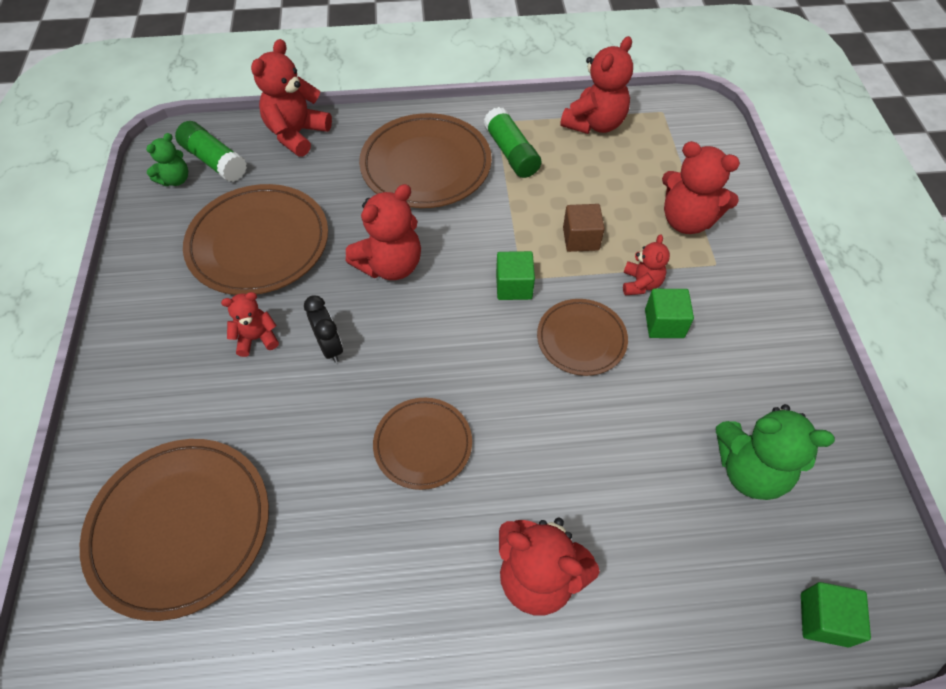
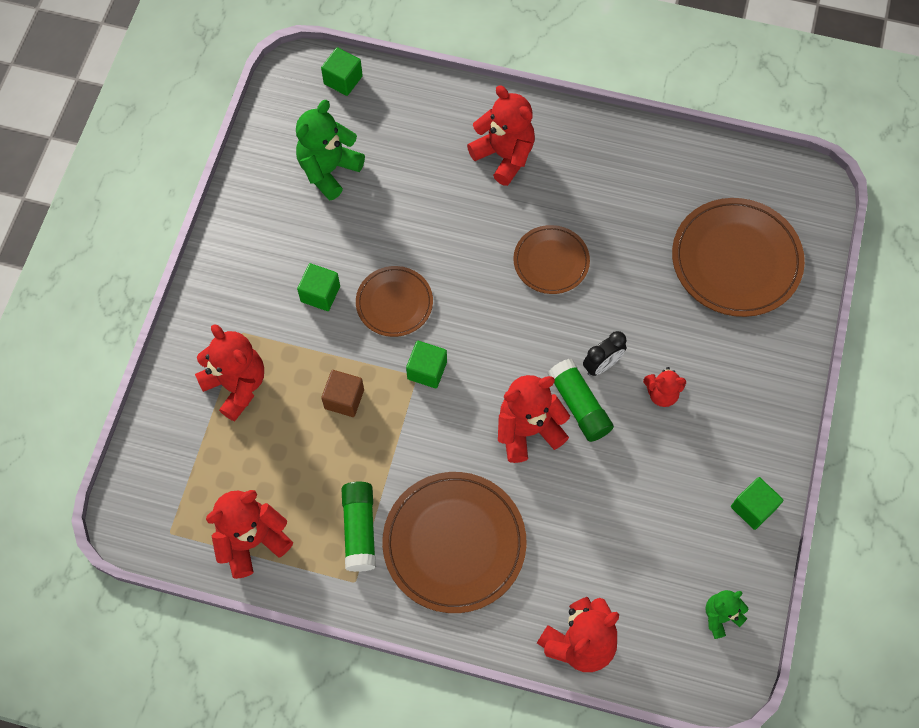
camera: 160 degrees left, 10 degrees up
(148, 265) = (753, 508): none -> green cube
(214, 161) = (676, 631): green glue stick -> green glue stick (579, 405)
(258, 243) = (645, 498): brown plate -> none
(330, 347) = (602, 365): black clock -> black clock turned 120 degrees counterclockwise
(641, 284) = (317, 336): red teddy bear -> none
(750, 470) = (329, 170): green teddy bear -> green teddy bear turned 90 degrees counterclockwise

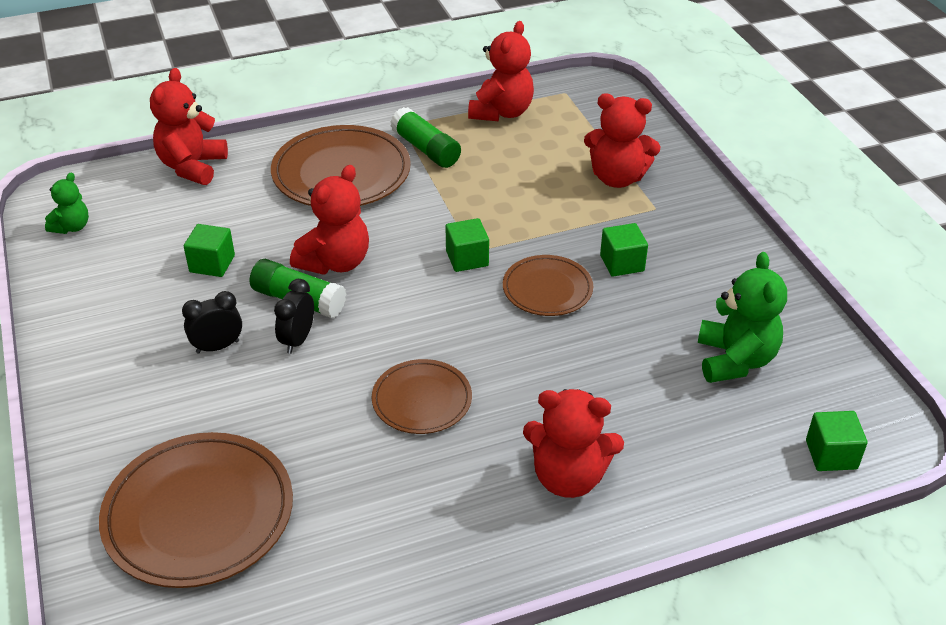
camera: 145 degrees right, 25 degrees down
(344, 399) = (520, 209): brown cube -> none
(662, 393) = (217, 347): red teddy bear -> black clock
(753, 508) = (72, 306): green cube -> green cube (212, 264)

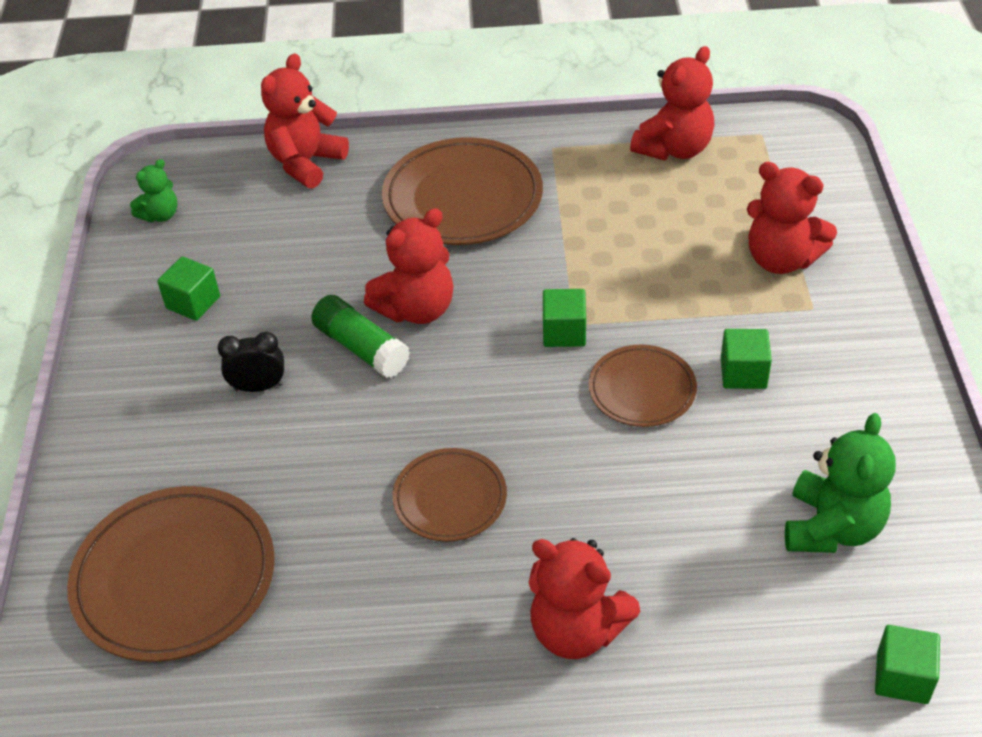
camera: 20 degrees right, 5 degrees up
(212, 264) = (286, 286): green cube -> green cube (193, 302)
(298, 340) = (344, 396): black clock -> none
(426, 149) = (568, 183): green glue stick -> none

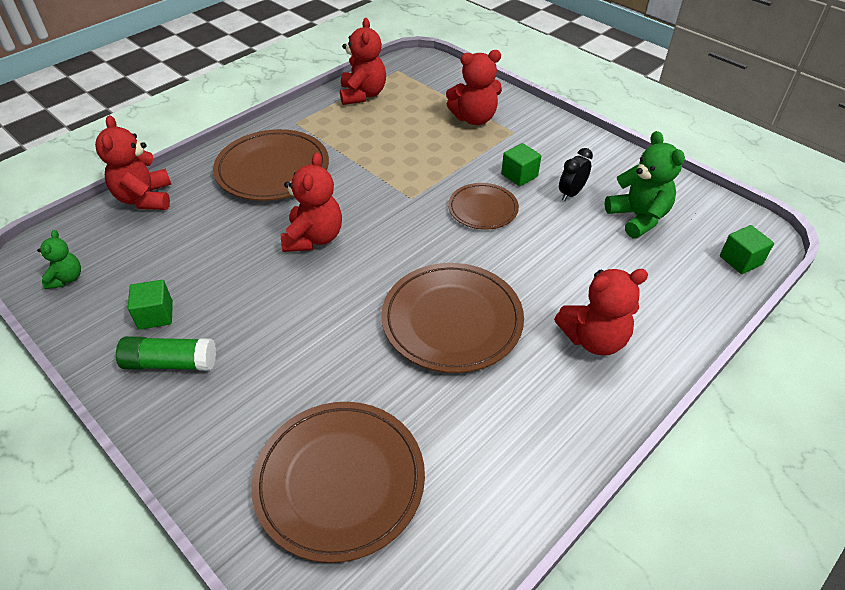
camera: 45 degrees left, 0 degrees up
(258, 387) = (262, 335): black clock -> black clock (571, 193)
(361, 348) = (304, 276): green glue stick -> green glue stick (170, 363)
(450, 498) = (452, 320): brown plate -> brown plate, size x1.72
(564, 332) = (411, 204): green cube -> none

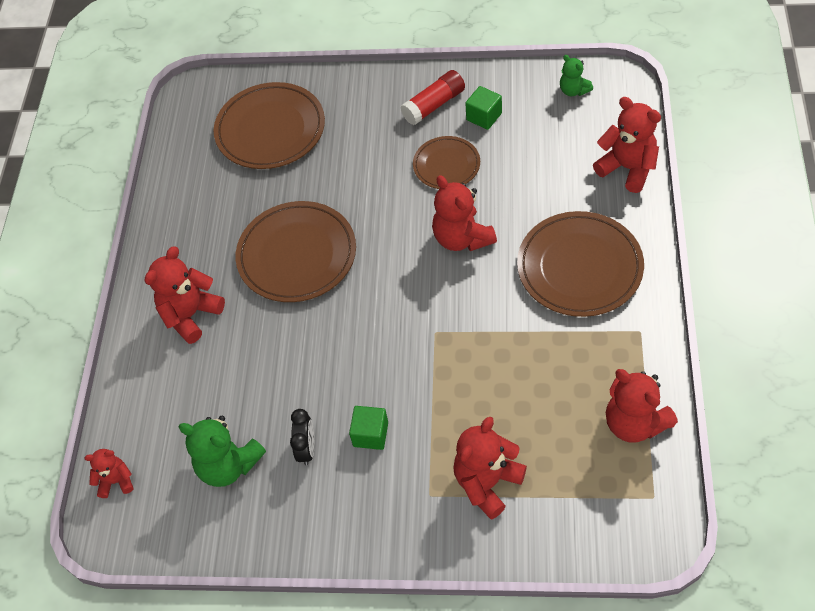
camera: 145 degrees right, 10 degrees up
(170, 363) = (434, 105): green glue stick -> red glue stick
(483, 209) = (366, 368): brown plate -> brown plate (446, 165)
(740, 260) = (116, 481): green cube -> red teddy bear

